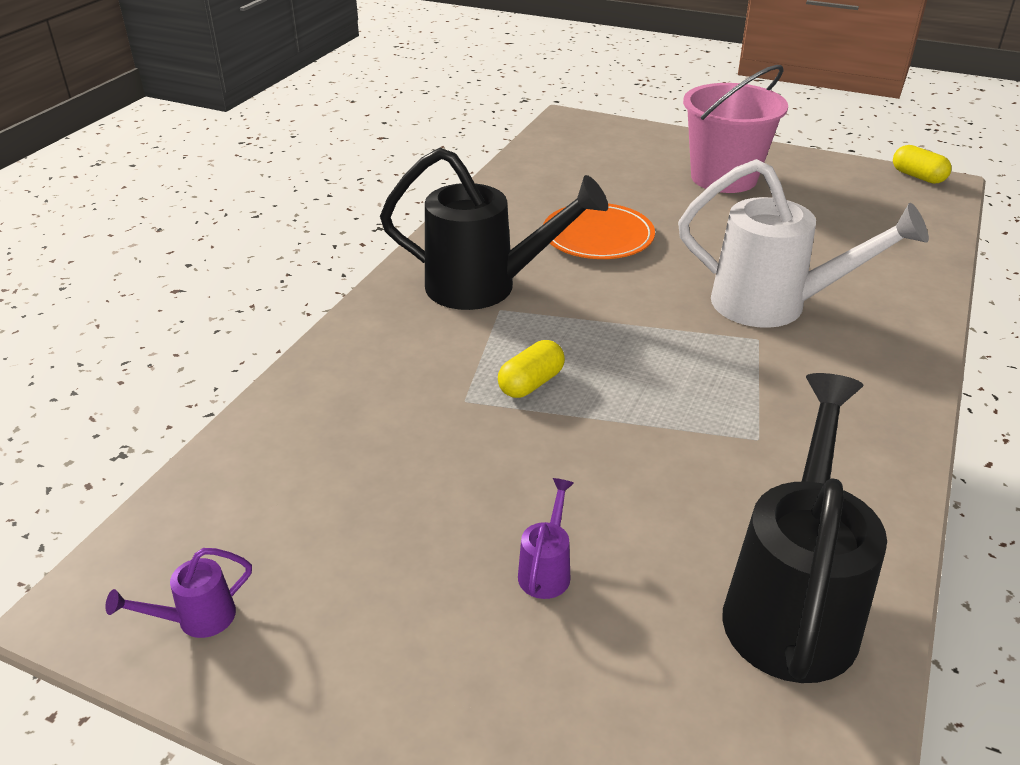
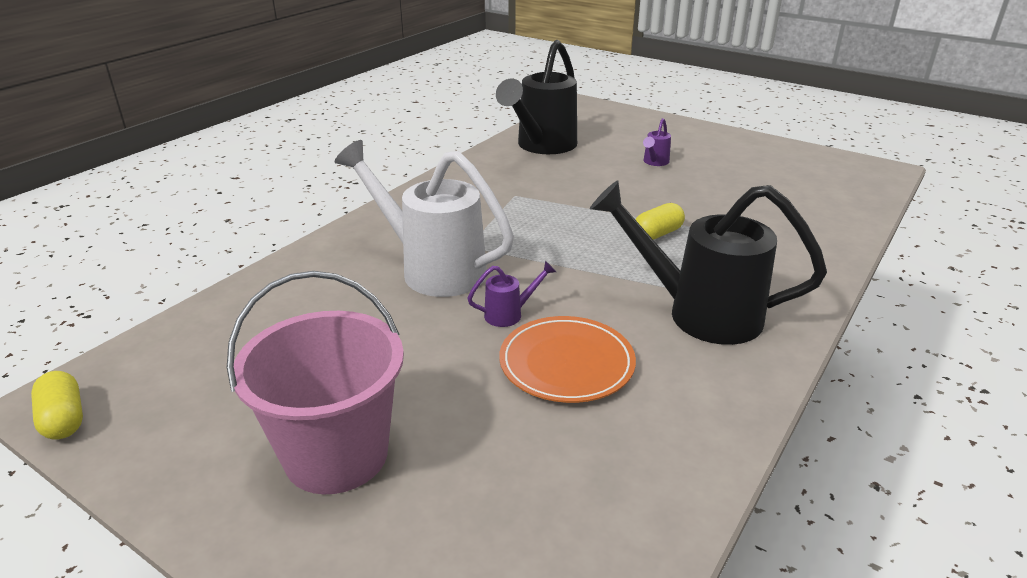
camera: 170 degrees left, 5 degrees down
(196, 620) = (822, 162): purple watering can -> purple watering can (510, 314)

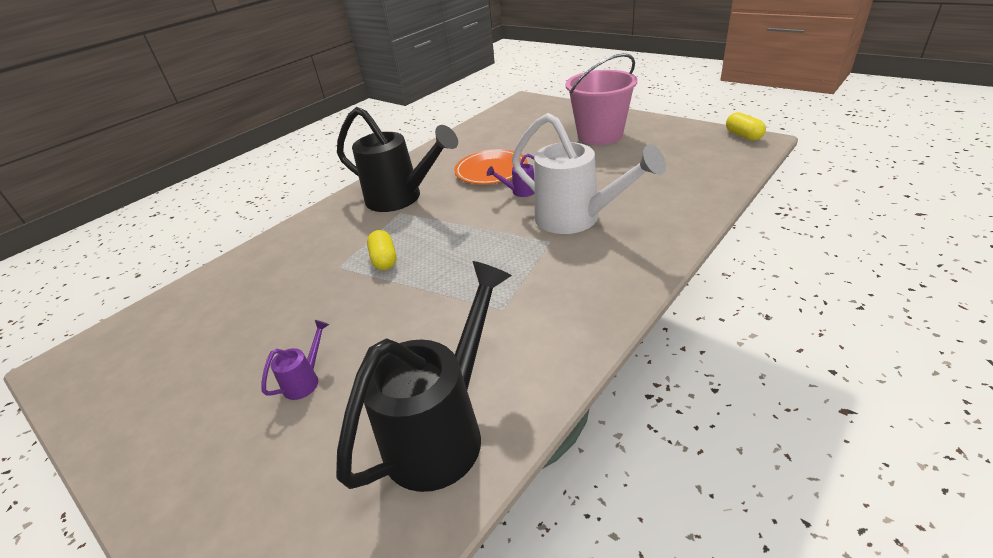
camera: 170 degrees left, 5 degrees up
(657, 234) = (384, 259): yellow capsule -> yellow capsule turned 75 degrees counterclockwise

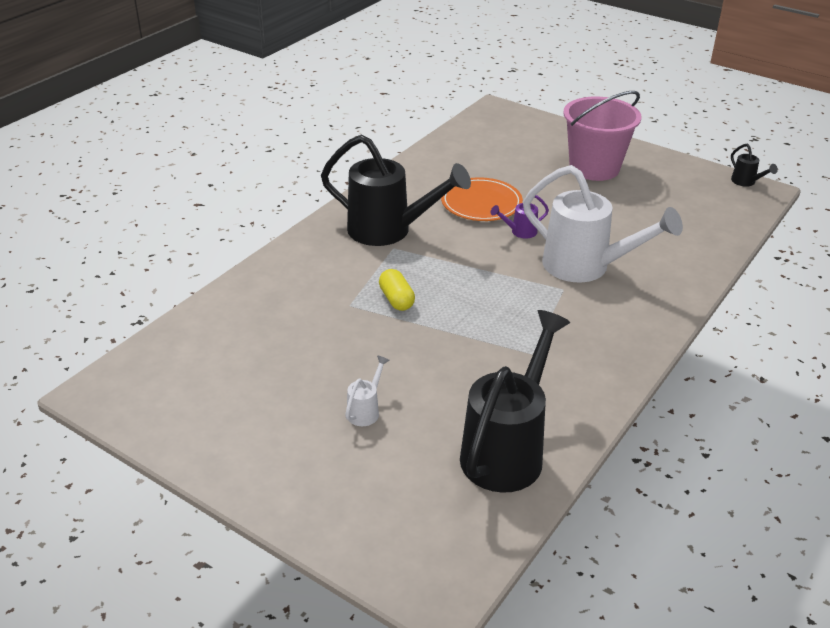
camera: 10 degrees left, 0 degrees up
(306, 380) = (366, 410): purple watering can -> white watering can
(743, 135) = (746, 182): yellow capsule -> black watering can

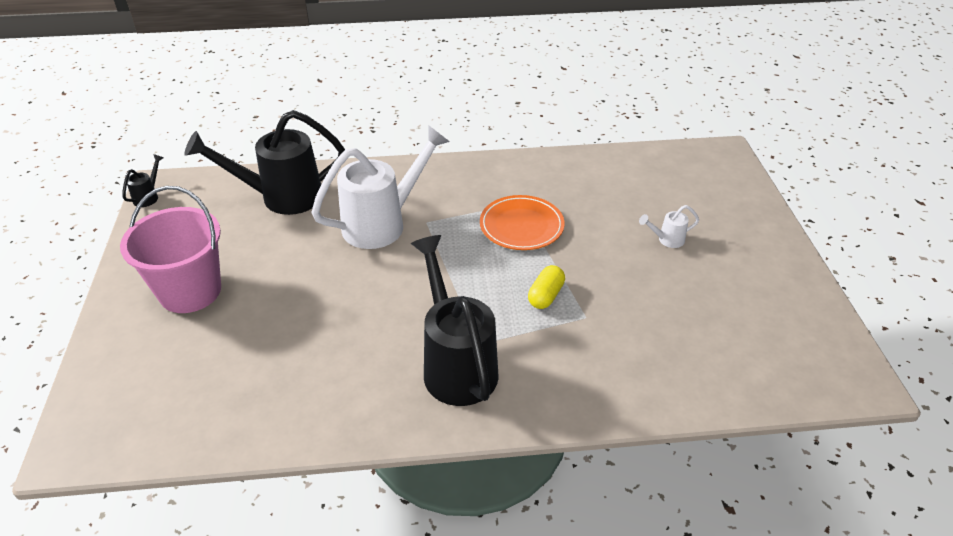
camera: 130 degrees left, 5 degrees up
(481, 203) = (339, 331): orange plate -> orange plate (521, 226)
(508, 449) = (612, 174): black watering can -> black watering can (281, 197)
(519, 232) = (367, 281): purple watering can -> none
(586, 267) = (383, 223): white watering can -> white watering can turned 60 degrees clockwise

